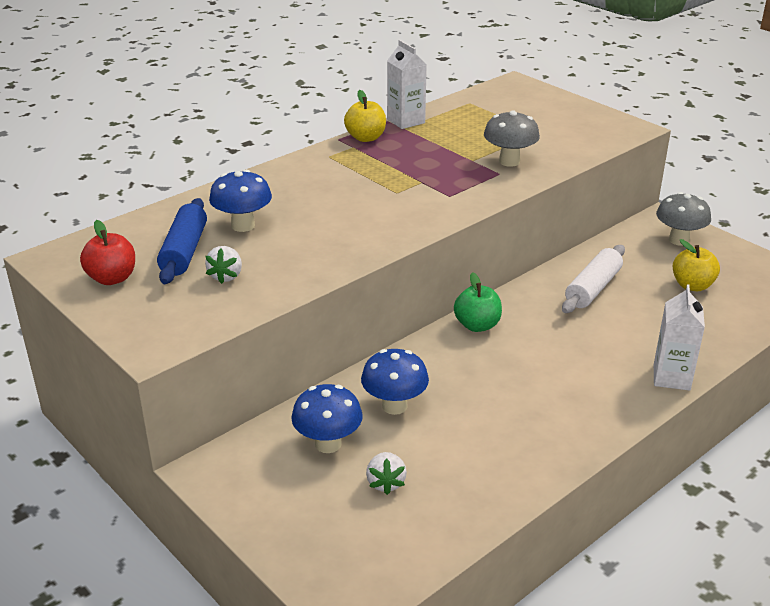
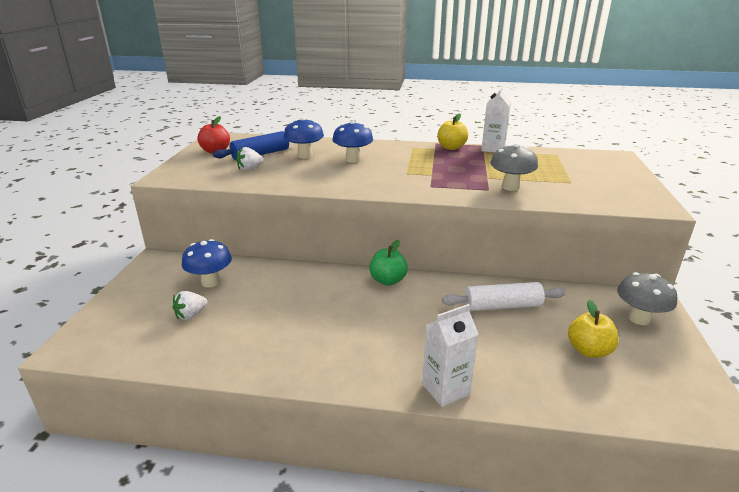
camera: 50 degrees right, 5 degrees down
(394, 406) = (268, 287): blue mushroom -> blue mushroom (353, 160)

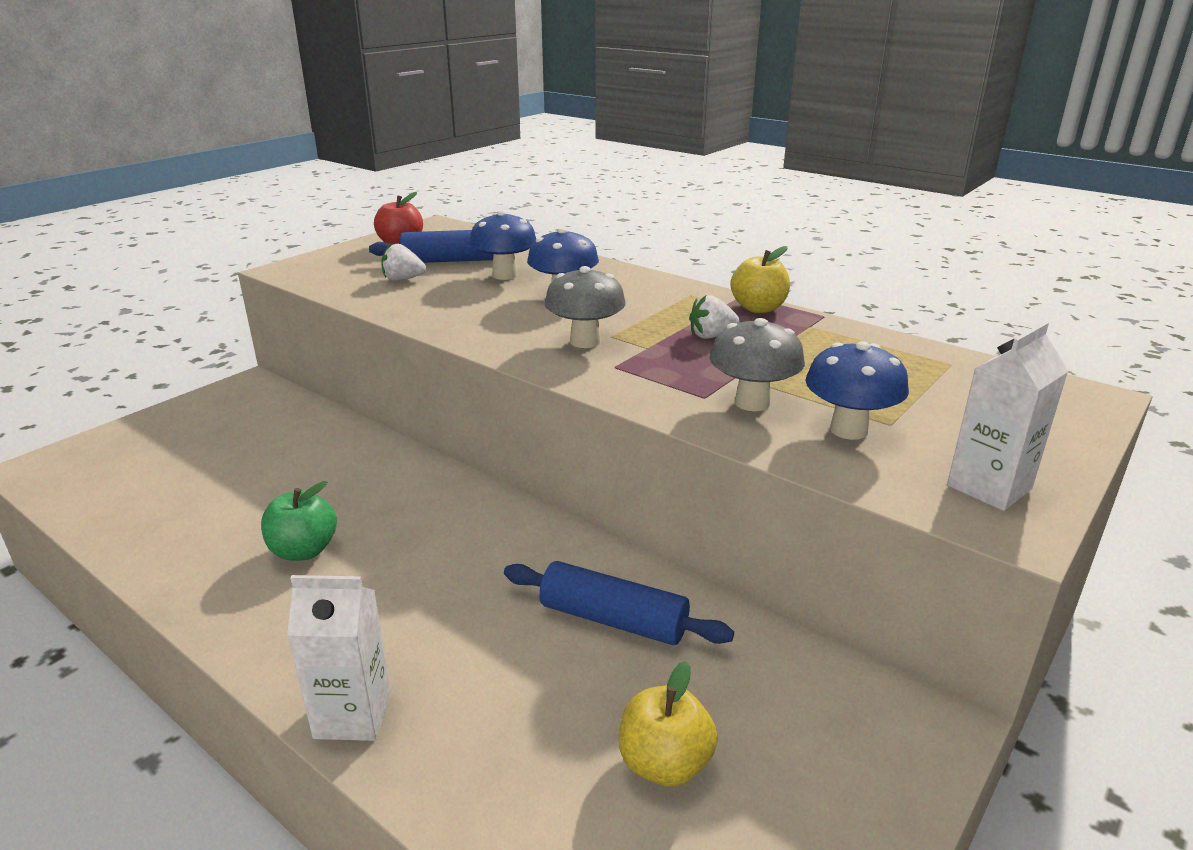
camera: 30 degrees right, 0 degrees up
(191, 315) = (194, 471): white strawberry -> white strawberry (711, 336)
(210, 282) = (268, 435): blue mushroom -> blue mushroom (848, 430)
(388, 280) = (489, 510): green apple -> green apple (304, 550)
(493, 149) = (834, 326): white carton -> white carton (989, 487)
(502, 306) = (613, 620): white rolling pin -> blue rolling pin
(639, 318) = (848, 750): grey mushroom -> grey mushroom (585, 341)

